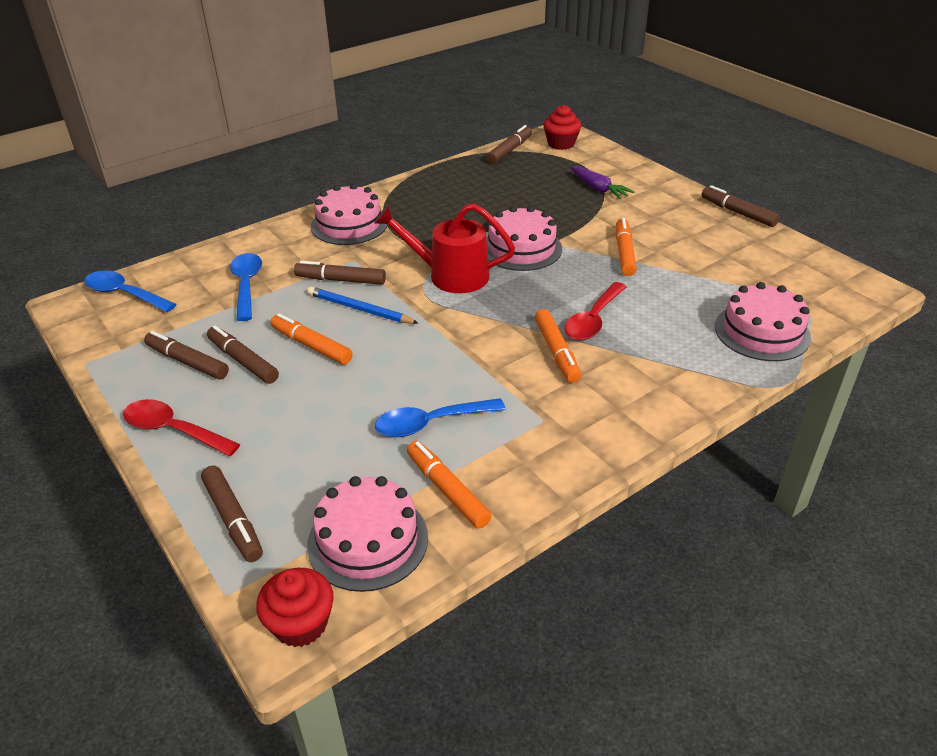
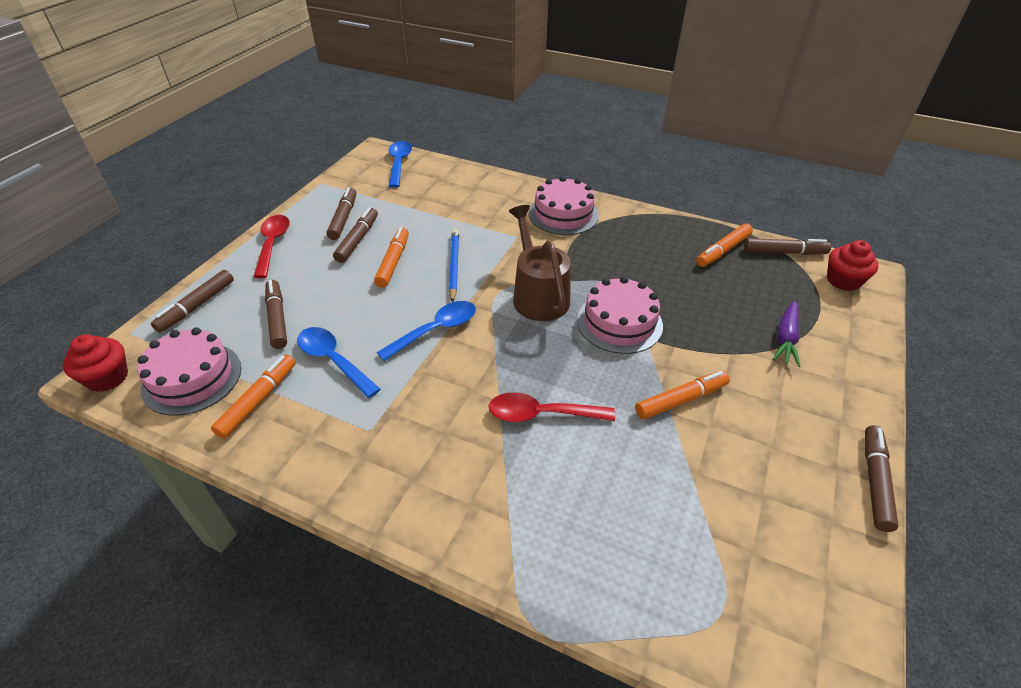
camera: 60 degrees right, 5 degrees up
(246, 285) = (445, 203): blue spoon -> blue spoon (436, 330)
(340, 280) = (484, 241): brown marker -> brown marker (277, 318)
(449, 275) = (538, 294): red watering can -> brown watering can
(557, 352) = (473, 404): orange marker -> orange marker (723, 251)
(762, 332) = (628, 578): pink cake -> none

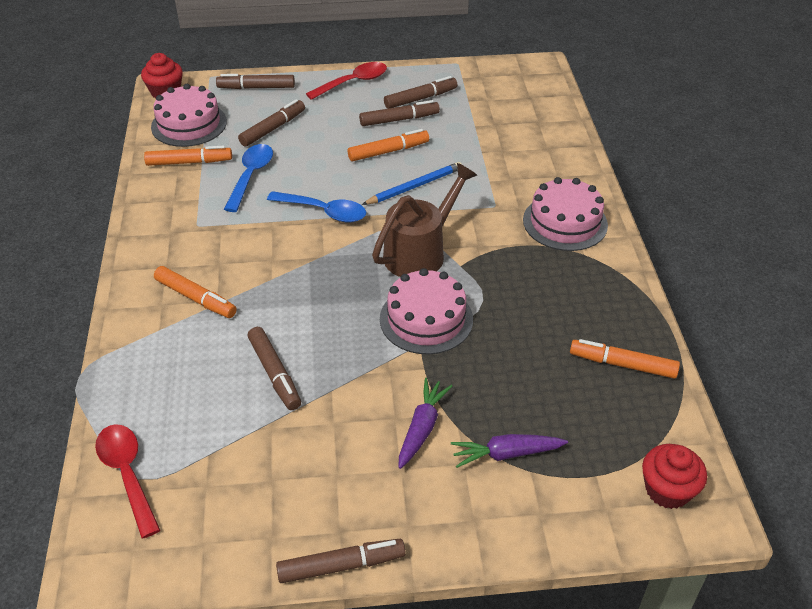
camera: 60 degrees right, 0 degrees up
(399, 163) = (536, 88): blue spoon -> none
(541, 414) = (273, 309): red spoon -> red spoon (127, 474)
(681, 400) = (352, 393): orange marker -> orange marker (196, 298)
(740, 372) = (422, 427): none -> purple carrot
(784, 252) = (674, 421): brown marker -> brown marker (275, 373)

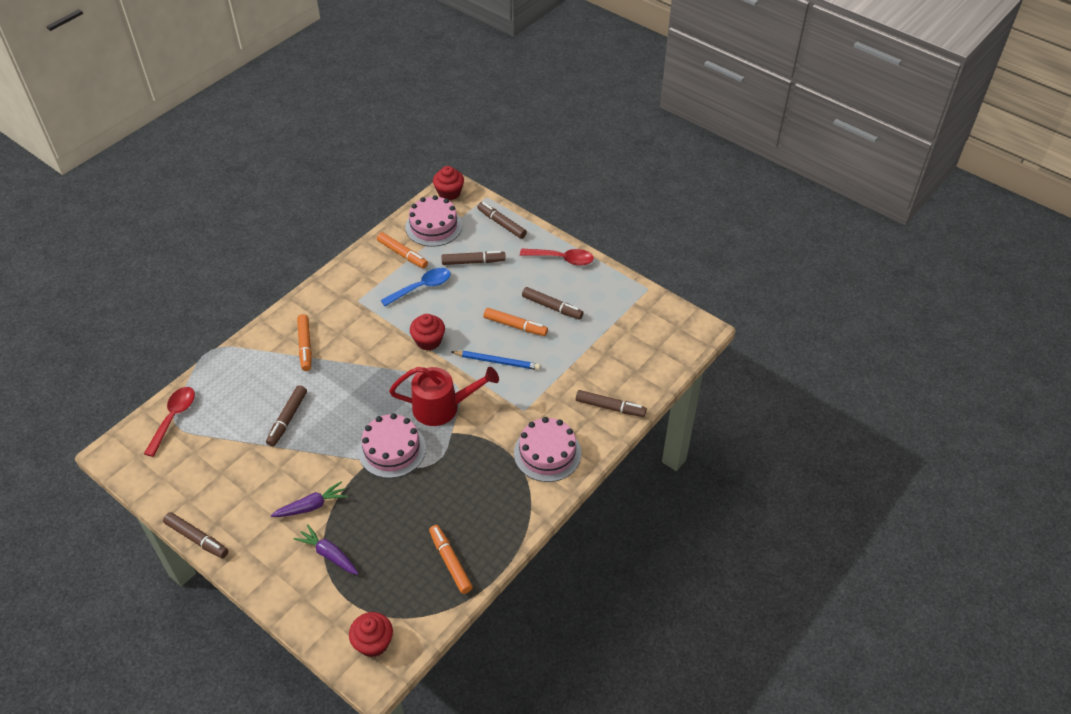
camera: 45 degrees right, 5 degrees up
(324, 212) = (428, 341): blue spoon -> red cupcake
(420, 98) = (586, 300): brown marker -> brown marker (610, 407)
(420, 252) = (443, 407): brown watering can -> red watering can

